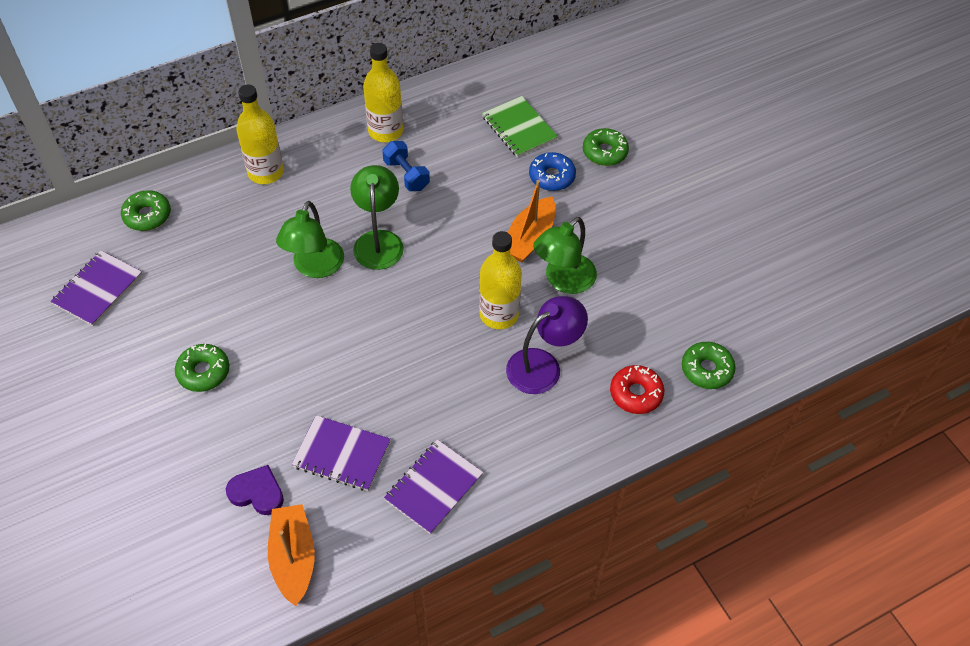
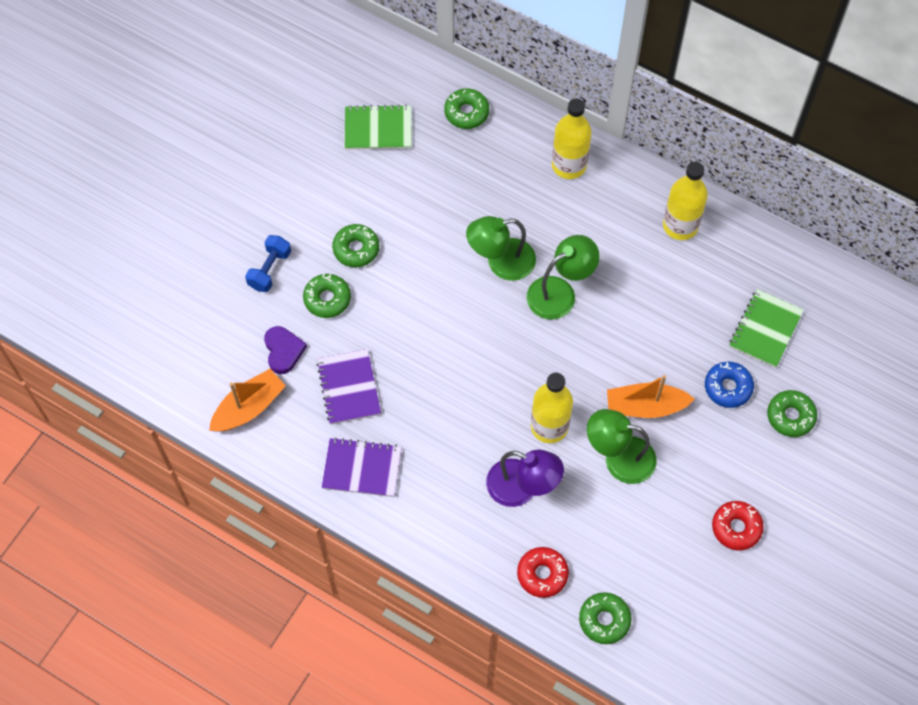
camera: 60 degrees right, 10 degrees up
(98, 289) = (378, 129): purple notebook -> green notebook
(234, 424) = (327, 299): none -> green donut
(406, 175) = (644, 271): blue dumbbell -> blue dumbbell (270, 270)
(678, 235) = (736, 528): none -> red donut

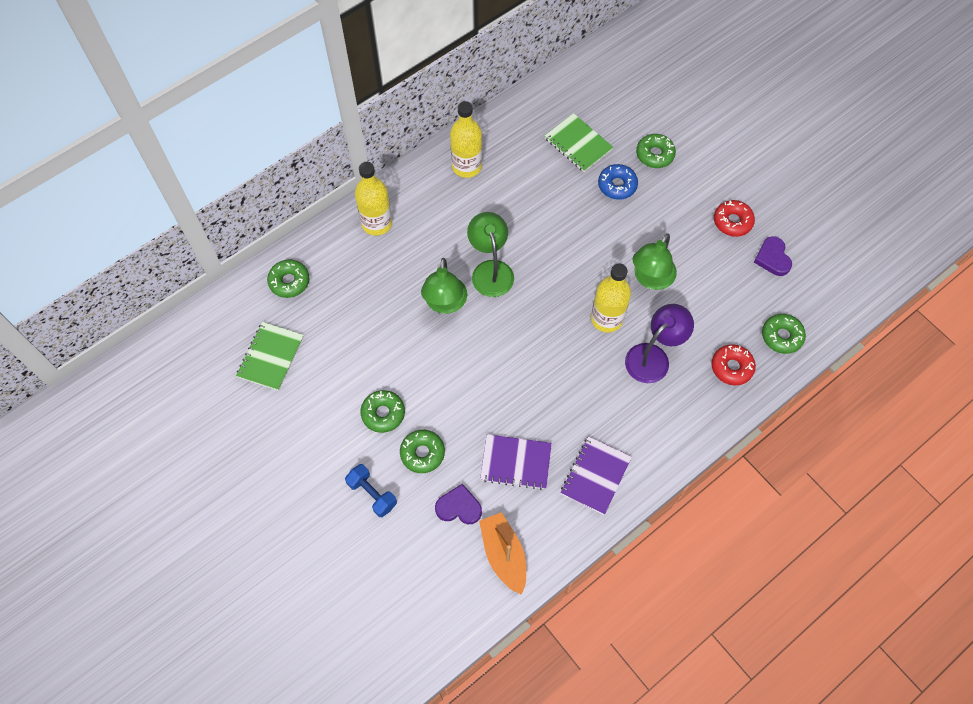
camera: 70 degrees left, 0 degrees up
(645, 406) = (613, 245): orange boat -> none
(705, 585) = (772, 258): none -> purple heart

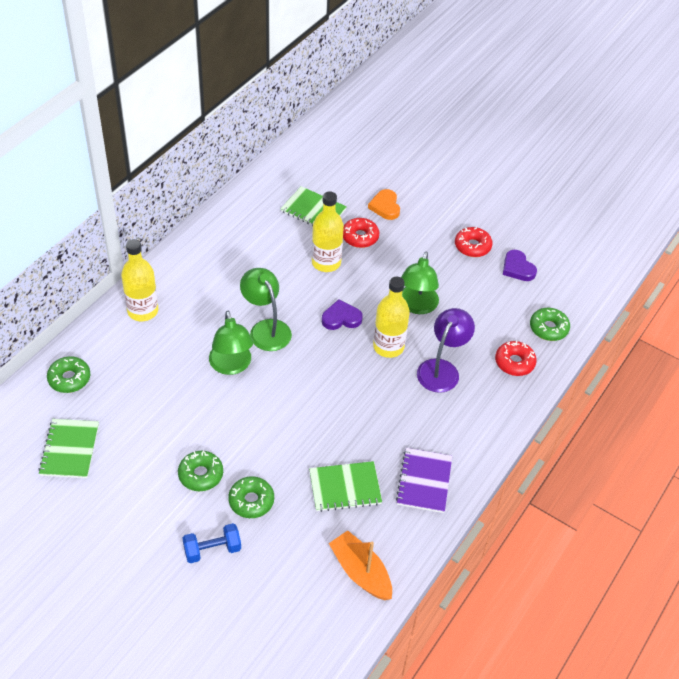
camera: 20 degrees left, 15 degrees down
(372, 494) = (212, 549): blue dumbbell -> blue dumbbell turned 45 degrees counterclockwise
(459, 507) = (303, 540): purple heart -> purple heart (341, 318)
(466, 166) = (215, 247): yellow bottle -> yellow bottle (326, 263)
(516, 462) = (345, 487): purple notebook -> green notebook
(617, 185) = (360, 237): blue donut -> red donut
(654, 154) = (385, 206): green donut -> orange heart

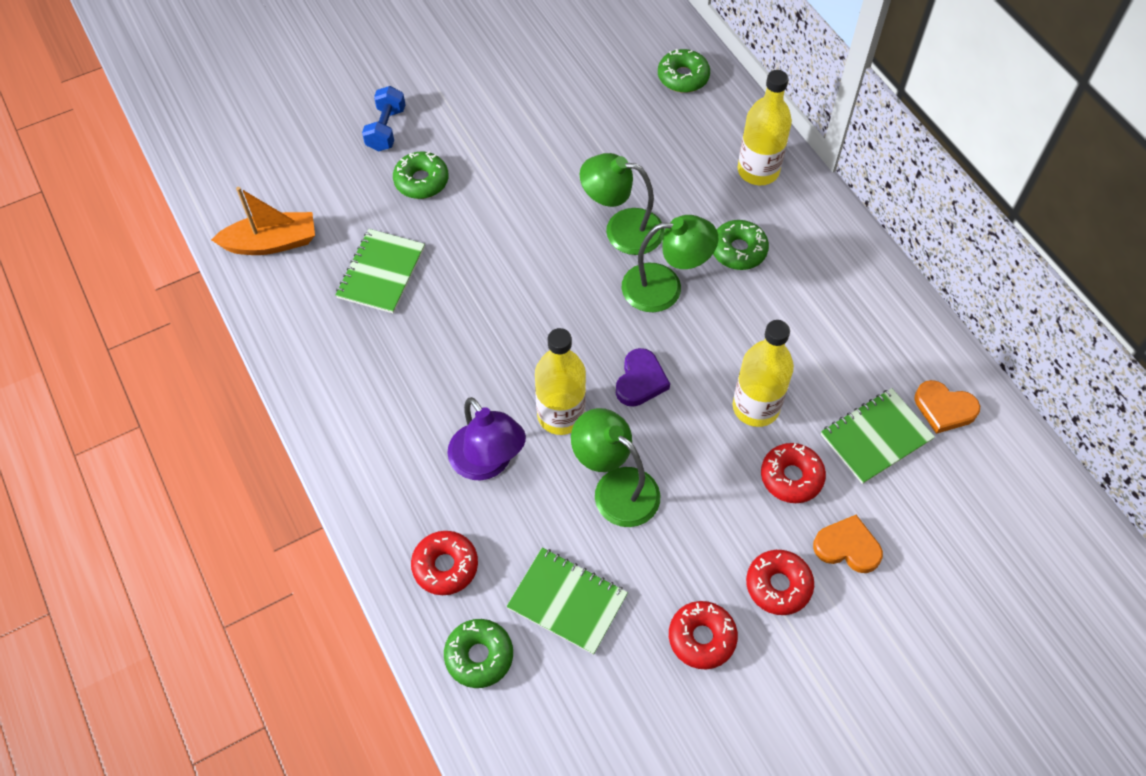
camera: 120 degrees right, 10 degrees up
(69, 449) = (583, 53): green notebook -> green notebook (567, 601)
(201, 475) = (483, 149): green donut -> green donut (738, 250)
(278, 189) = (944, 409): none -> orange heart
(424, 226) = (778, 585): none -> red donut
(424, 481) = (336, 356): purple notebook -> none
(517, 268) = (622, 684): purple heart -> none

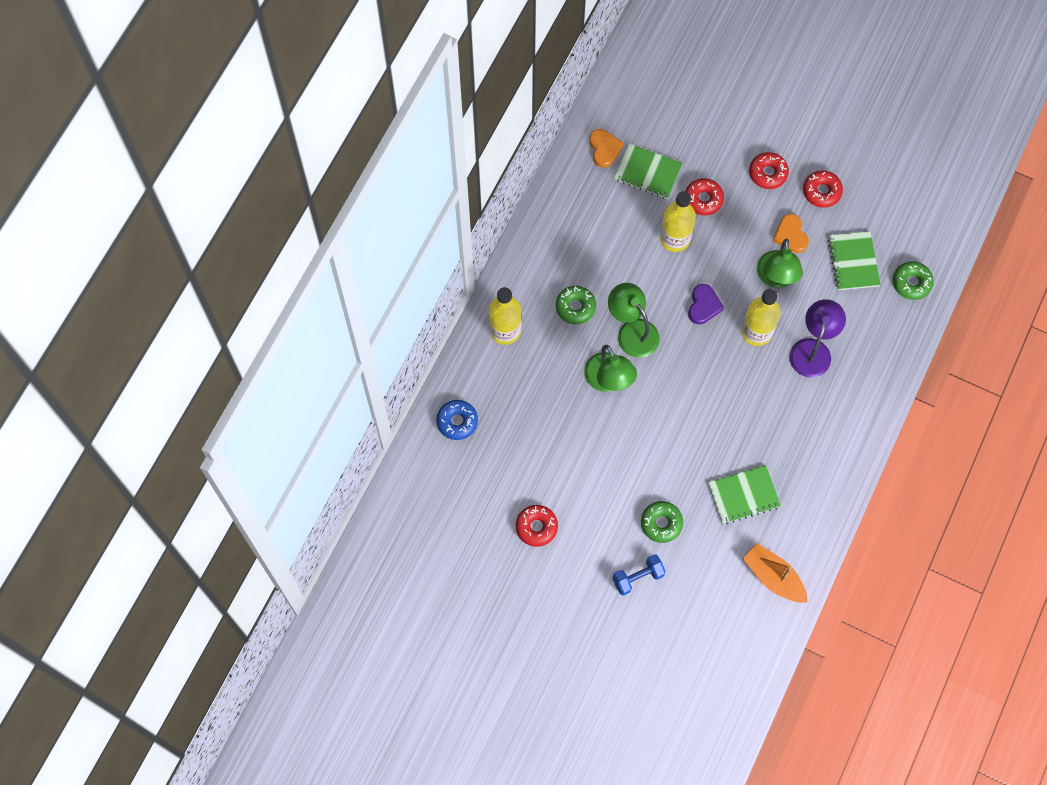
camera: 125 degrees left, 10 degrees up
(445, 566) = (882, 330): red donut -> red donut (536, 527)
(640, 381) = (703, 306): purple heart -> purple heart turned 120 degrees clockwise
(683, 77) = (457, 422): green donut -> blue donut
(847, 547) = (722, 154): orange heart -> orange heart (790, 235)

